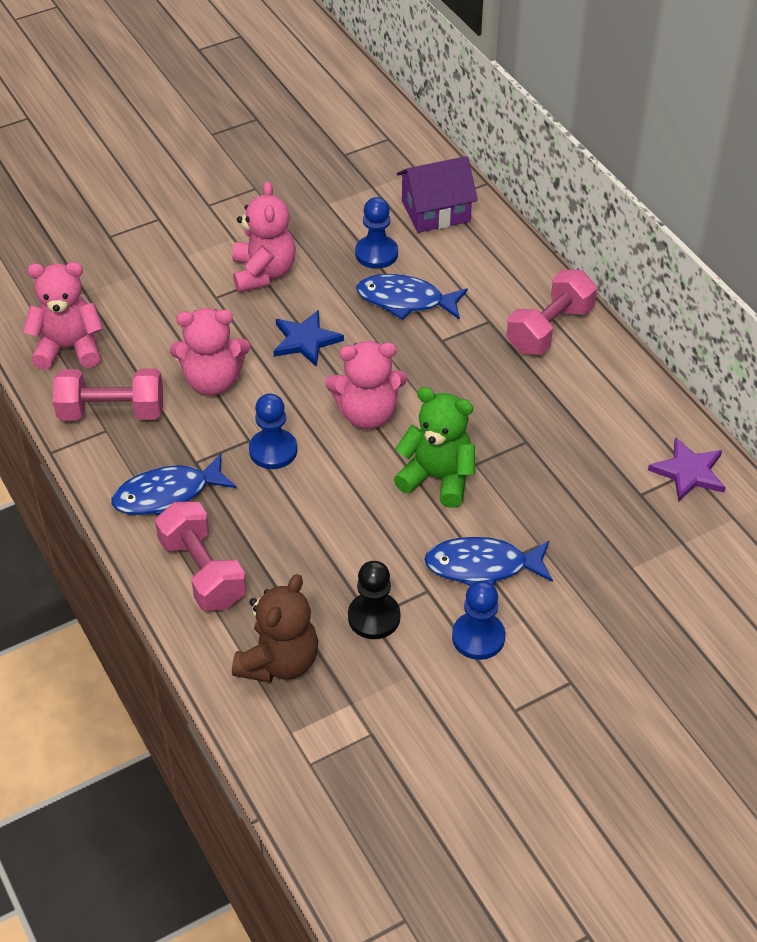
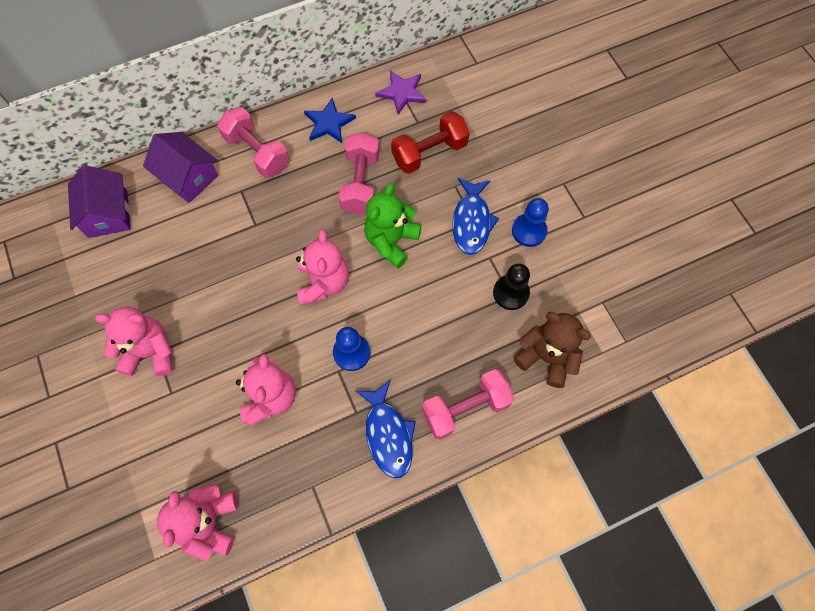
camera: 85 degrees left, 20 degrees up
(112, 412) = (292, 481): pink dumbbell -> pink dumbbell (360, 183)
(305, 340) = (237, 322): blue star -> blue star (329, 123)
(376, 254) = (147, 262): blue pawn -> none
(405, 301) = (207, 245): blue fish -> none
(500, 271) = (188, 177): none -> purple house
(590, 511) = (429, 152): none -> red dumbbell

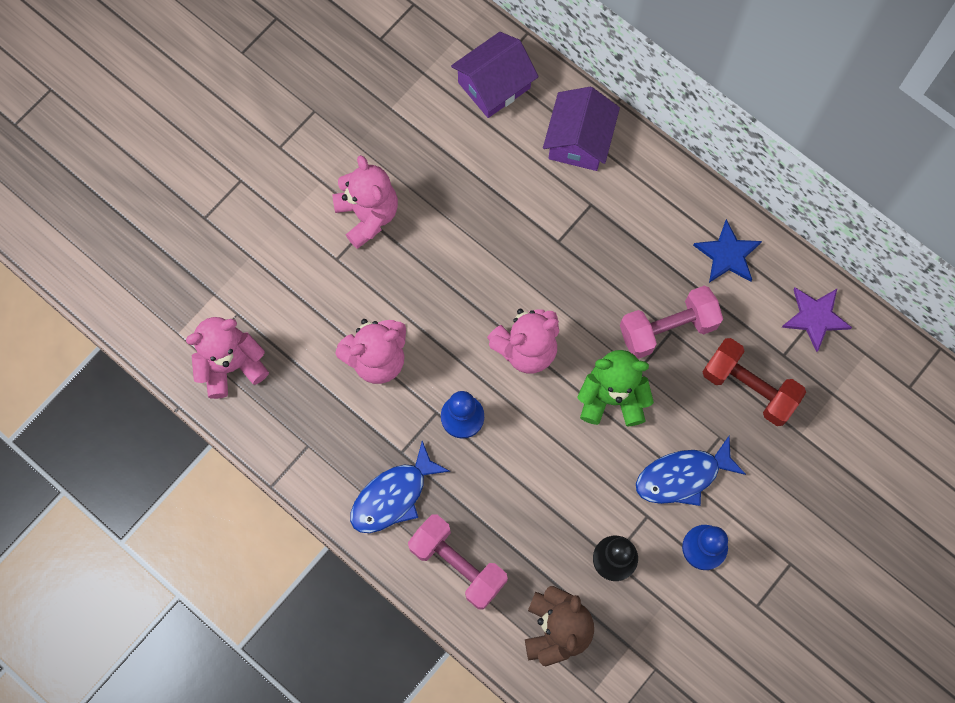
camera: 65 degrees right, 5 degrees up
(257, 152) = (647, 196): pink dumbbell -> none

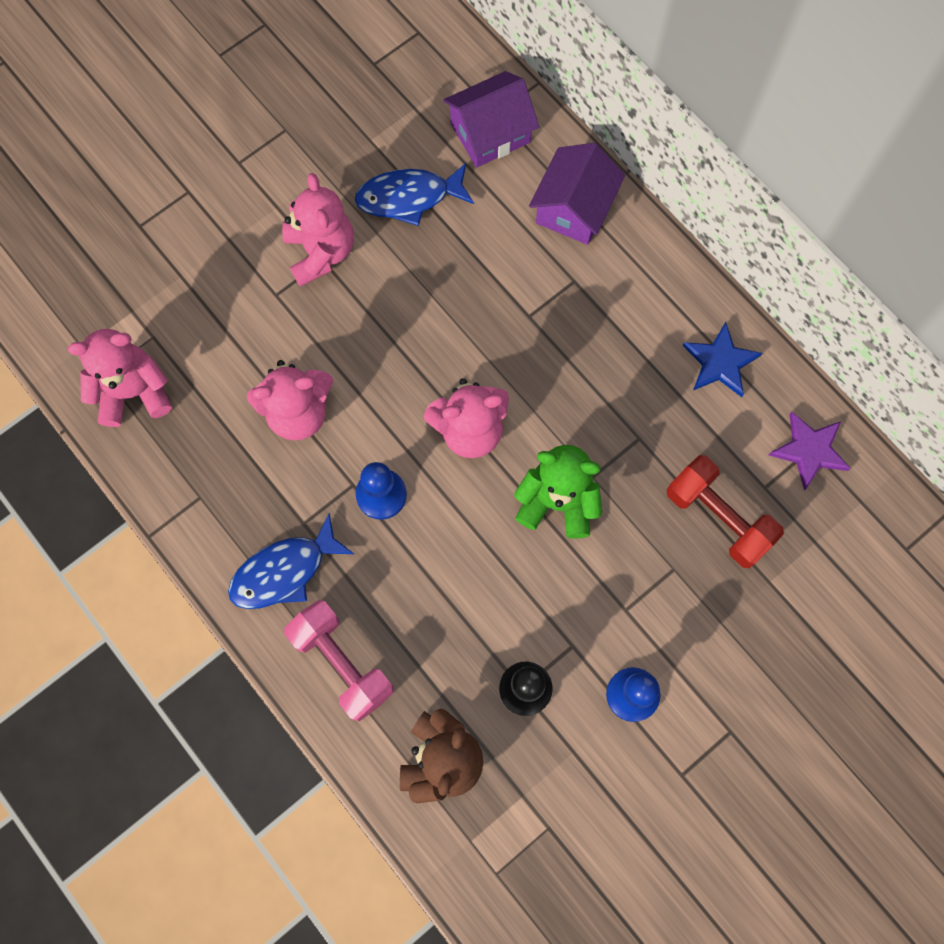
camera: 10 degrees right, 0 degrees up
(667, 328) = (636, 434): pink dumbbell -> none
(683, 476) = (622, 607): blue fish -> blue fish (409, 197)

